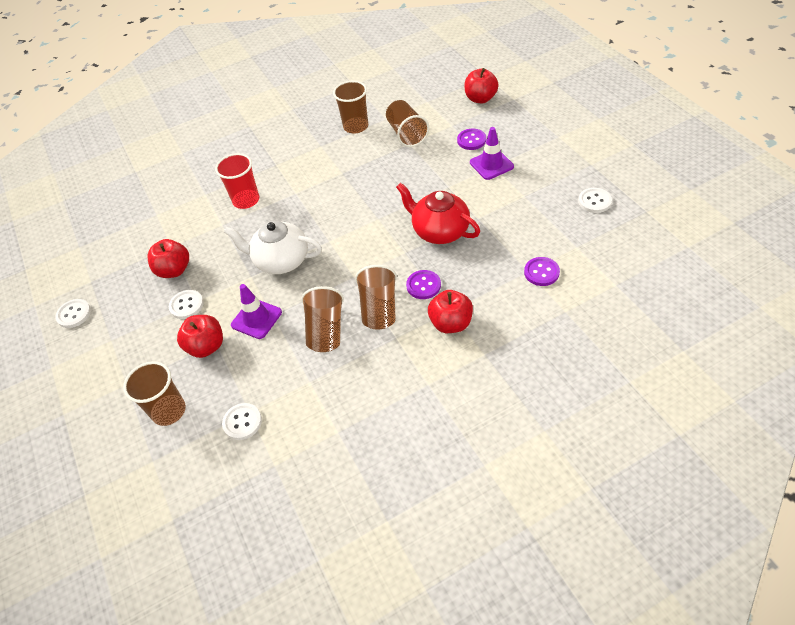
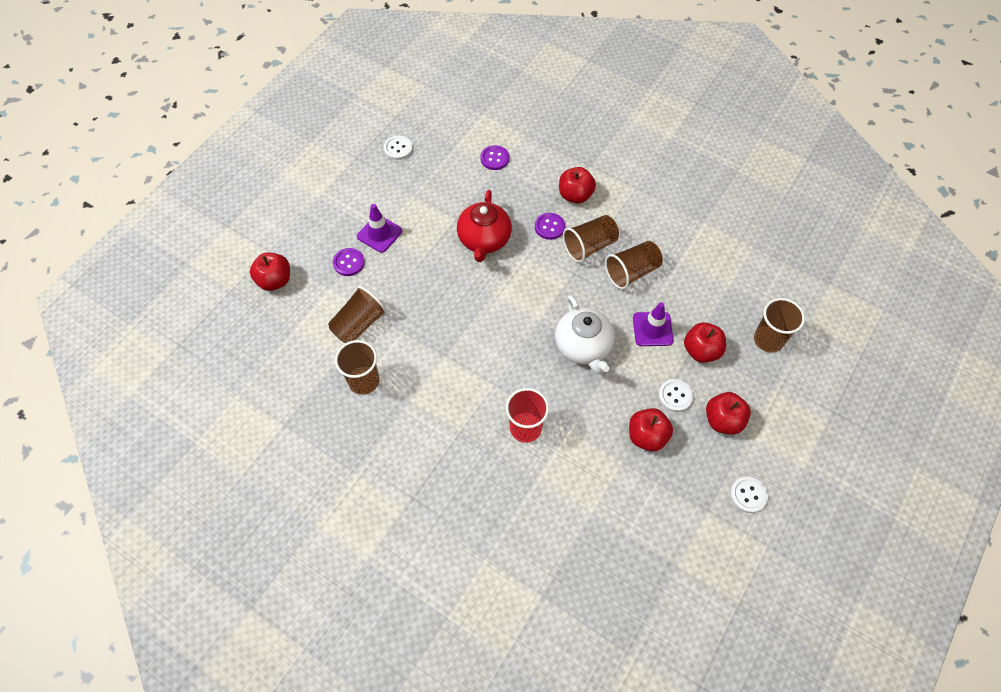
camera: 125 degrees left, 10 degrees up
(138, 329) = (723, 420): none -> red apple
(242, 422) = (740, 284): white button -> none

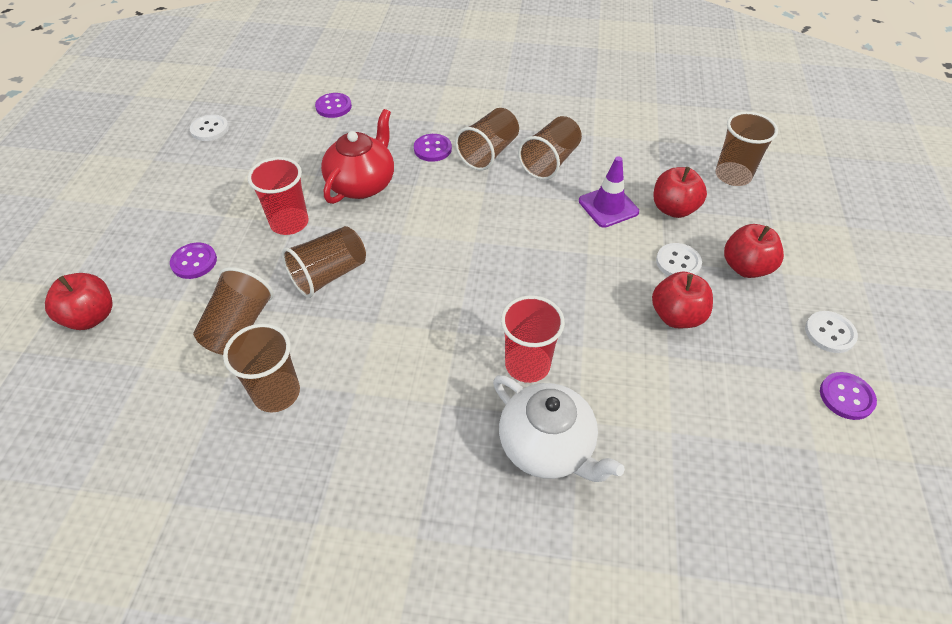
camera: 25 degrees left, 10 degrees down
(379, 234) = (223, 218): purple traffic cone -> none
(421, 254) = (289, 223): none -> red cup
(430, 308) = (329, 275): none -> brown cup
(484, 240) = (362, 184): red teapot -> red teapot turned 135 degrees counterclockwise
(575, 195) = (444, 113): red apple -> none
(583, 346) = (542, 250): white teapot -> white teapot (547, 446)
(725, 543) = (846, 397): none -> purple button

